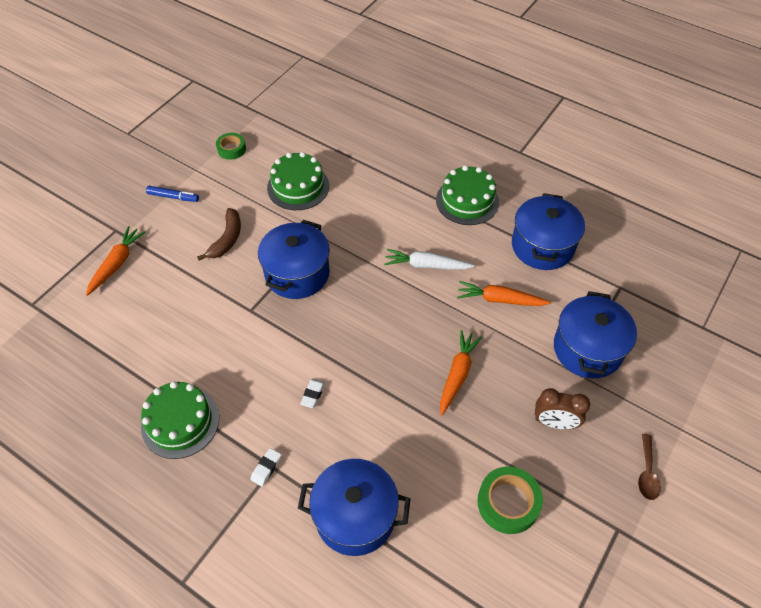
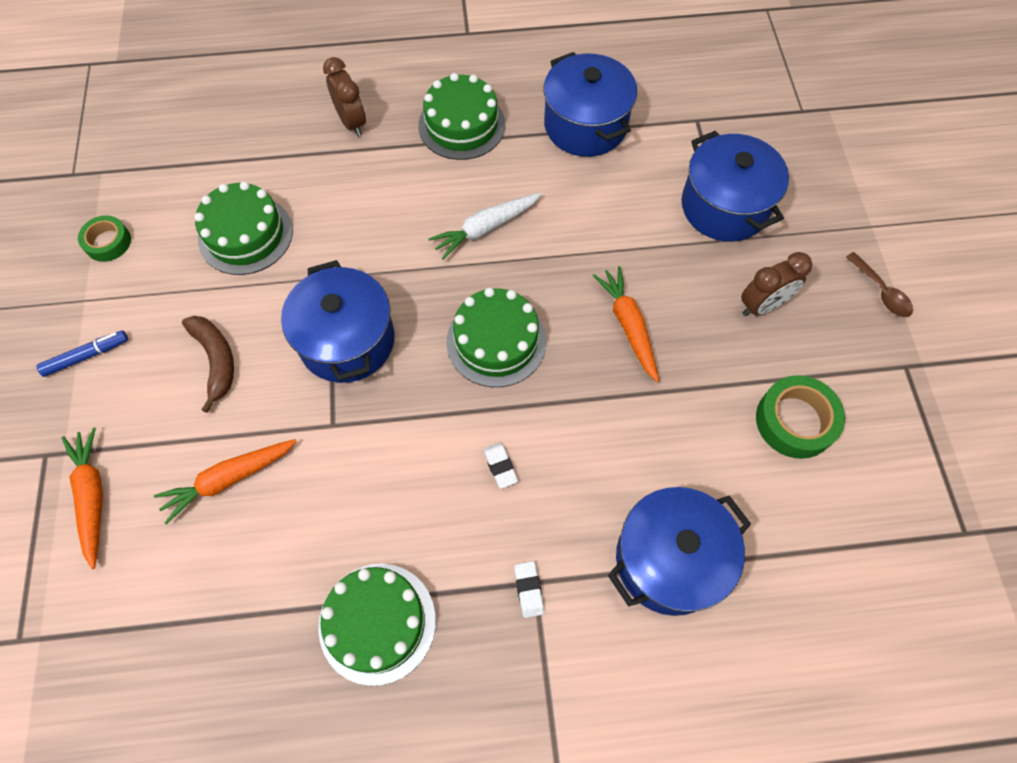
camera: 40 degrees left, 10 degrees up
(374, 329) = (496, 341): none -> green cake
(407, 162) = (352, 122): none -> brown clock
(500, 299) = (596, 214): orange carrot -> orange carrot (229, 479)

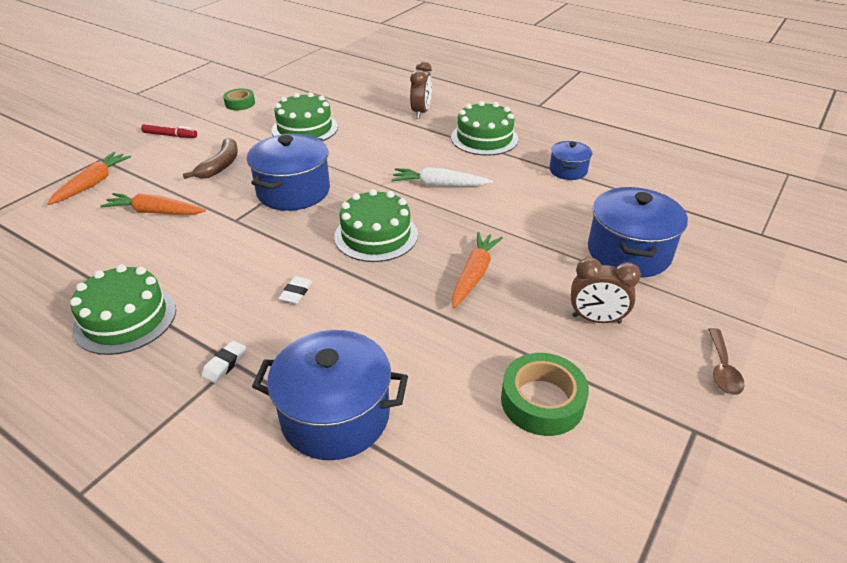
camera: 40 degrees right, 25 degrees down
(86, 356) = (170, 135): blue marker -> red marker
(585, 125) = (568, 170): blue pot -> blue pot, size x0.54

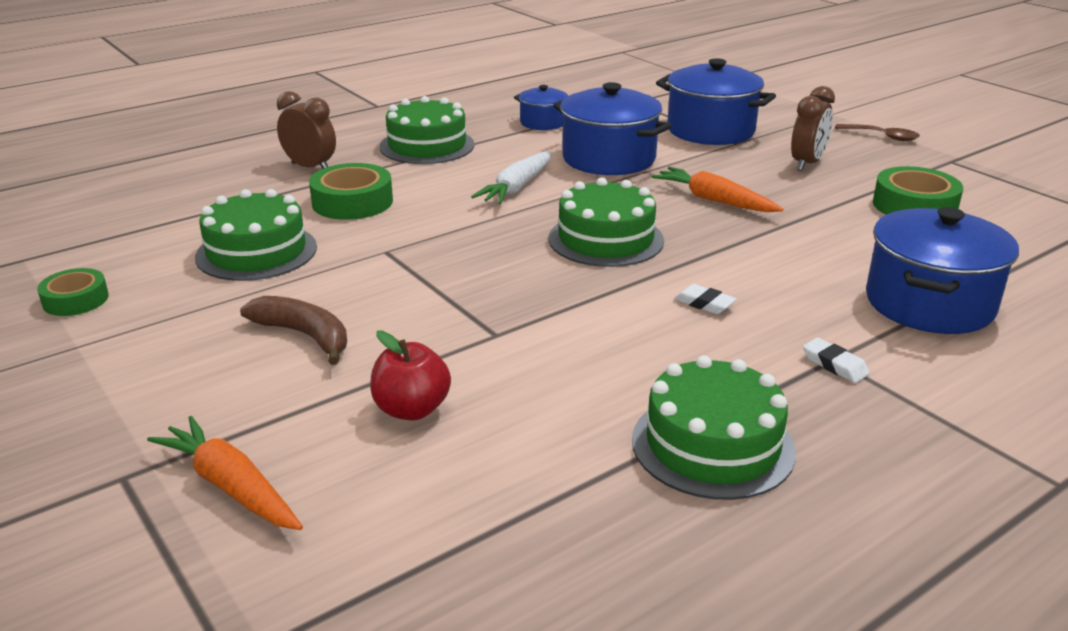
camera: 70 degrees left, 10 degrees down
(155, 212) = (411, 409): orange carrot -> red apple
(170, 135) = (118, 383): red marker -> none
(293, 191) = (450, 281): blue pot -> blue pot (608, 159)
(381, 137) = (352, 202): none -> green tape

